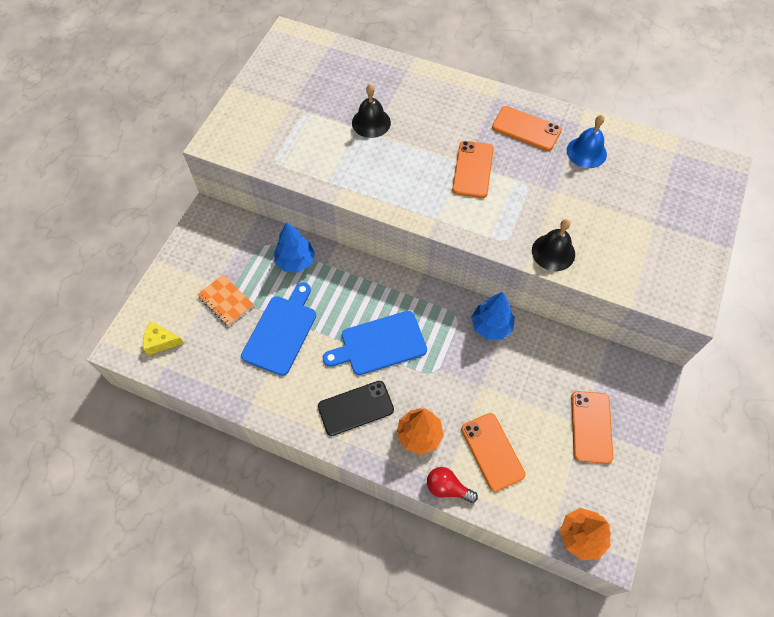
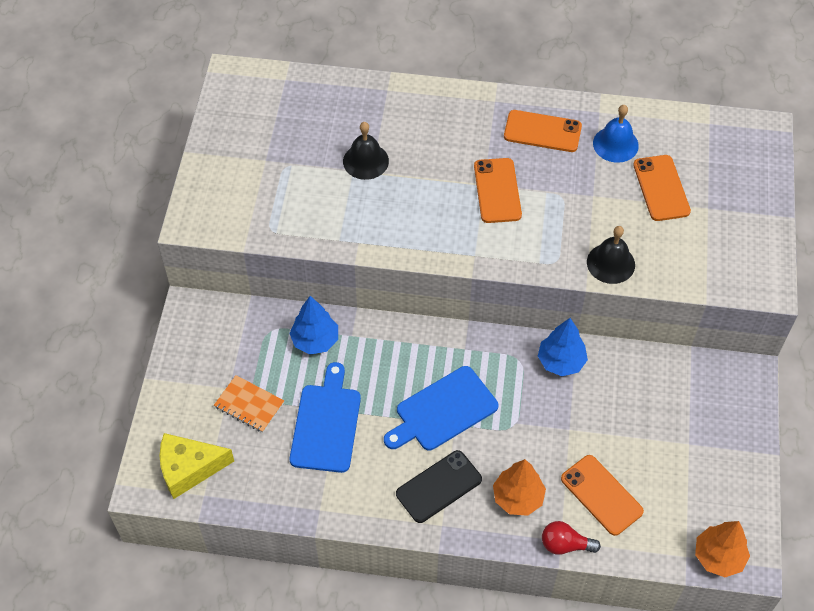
camera: 15 degrees left, 5 degrees down
(161, 341) = (189, 468): yellow cheese -> yellow cheese, size x1.61
(591, 427) = (698, 443): orange phone -> orange phone (661, 188)

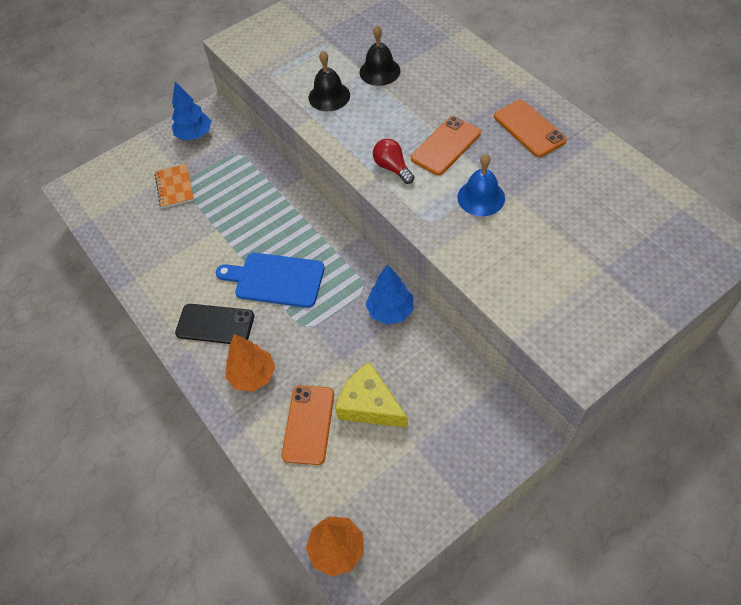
camera: 50 degrees right, 0 degrees up
(189, 468) = (102, 197): yellow cheese -> yellow cheese (370, 405)
(315, 340) = (254, 178): blue tree -> blue tree (194, 135)
(326, 424) = (201, 231): blue cutting board -> none
(565, 545) = (244, 435): red light bulb -> red light bulb (392, 168)
(610, 263) = (469, 252): black bell -> black bell (329, 96)
(615, 144) = (578, 173): blue bell -> blue bell (481, 197)
(661, 188) = (578, 228): orange phone -> none

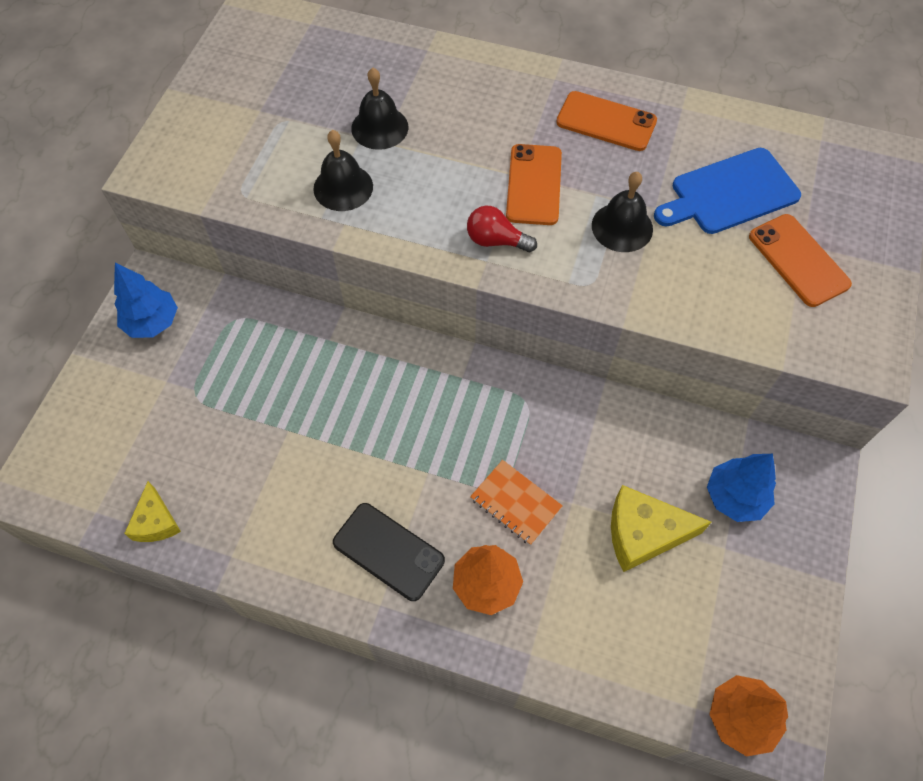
camera: 40 degrees left, 5 degrees up
(114, 239) = (156, 521): none -> yellow cheese
(175, 187) = (183, 406): orange notebook -> orange notebook (515, 503)
(215, 324) = (388, 551): black phone -> black phone turned 60 degrees clockwise
(275, 279) = (417, 451): blue cutting board -> blue cutting board (729, 193)
(308, 424) = (597, 599): orange phone -> orange phone (798, 260)
(390, 311) = (578, 412): blue tree -> blue tree (735, 497)
(481, 197) = (622, 227): blue bell -> black bell

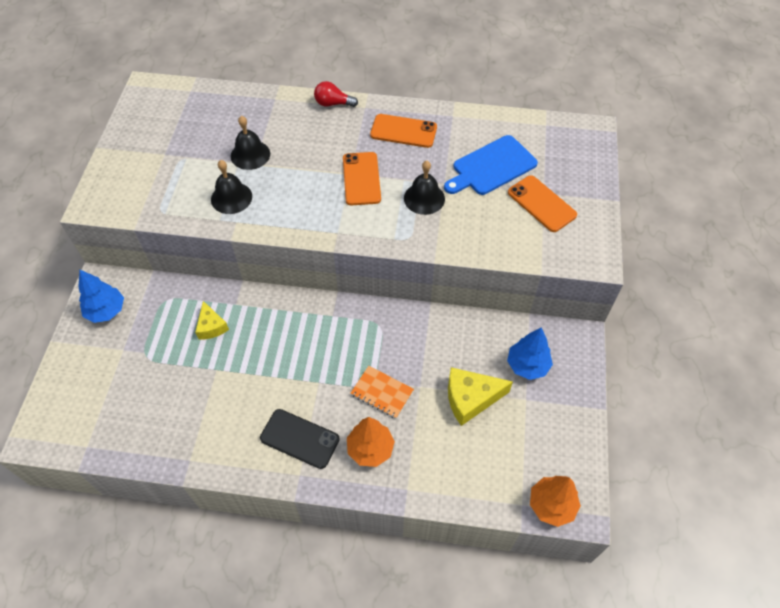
camera: 10 degrees left, 5 degrees down
(156, 521) = (132, 446): yellow cheese -> yellow cheese (211, 326)
(496, 241) = (341, 219): red light bulb -> red light bulb (333, 103)

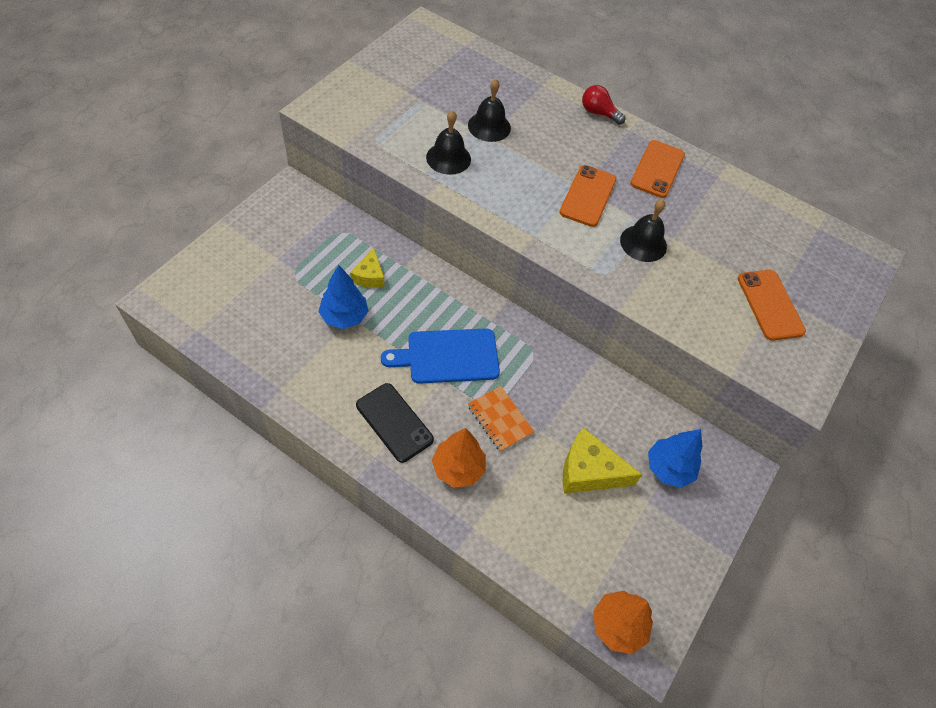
camera: 20 degrees right, 0 degrees up
(106, 311) = (282, 217): blue tree -> blue tree (344, 317)
(403, 131) = (657, 169): orange phone -> orange phone turned 75 degrees clockwise
(491, 167) = (733, 244): blue cutting board -> blue cutting board (448, 356)

